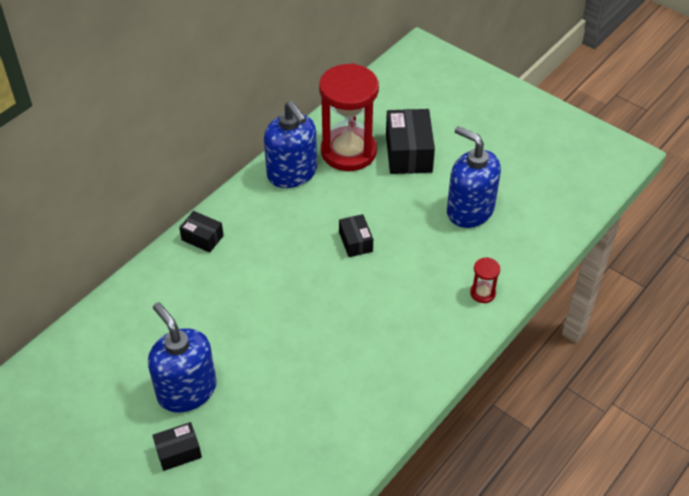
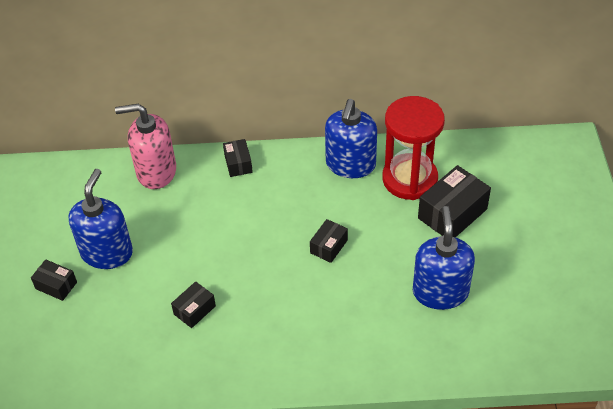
camera: 50 degrees right, 0 degrees up
(139, 297) = (156, 172): none -> pink soap dispenser
(320, 368) = (194, 310): none -> black box
(482, 293) = (367, 358): red hourglass -> none

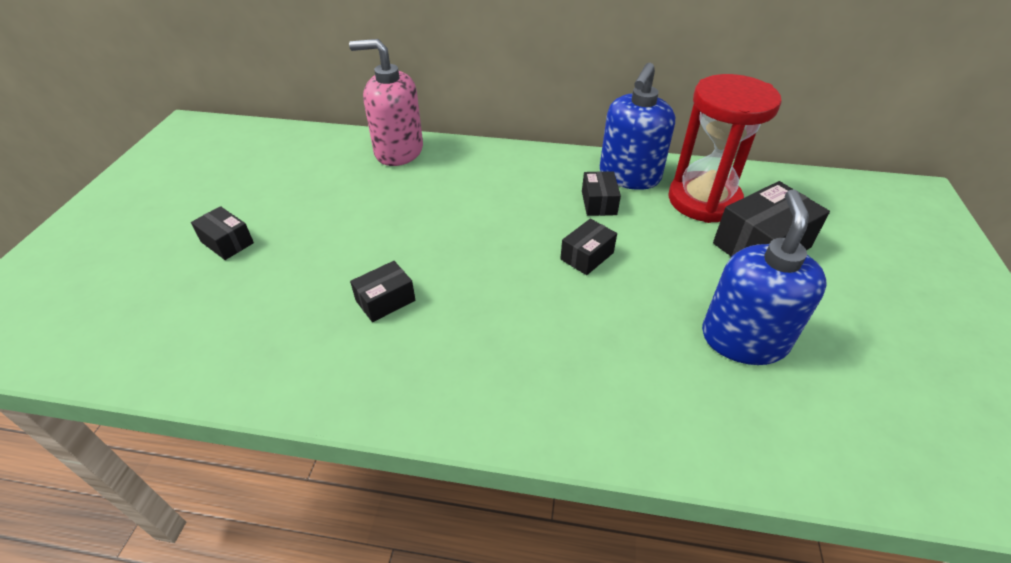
camera: 10 degrees right, 5 degrees down
(107, 252) = (306, 218): blue soap dispenser -> none
(238, 164) = (494, 157): black box -> black box (599, 203)

